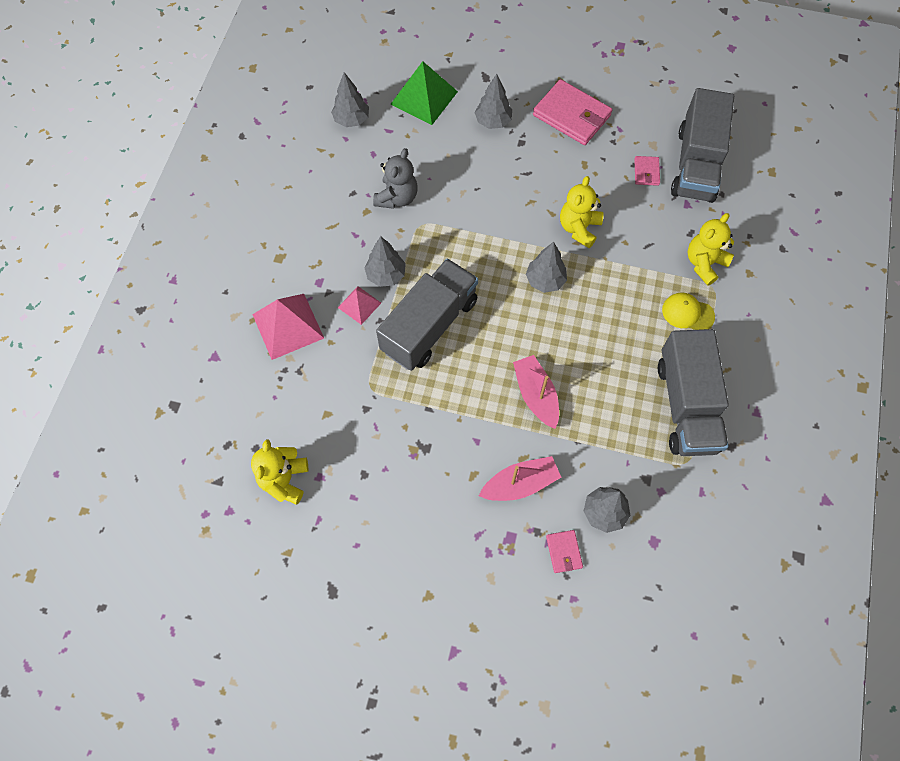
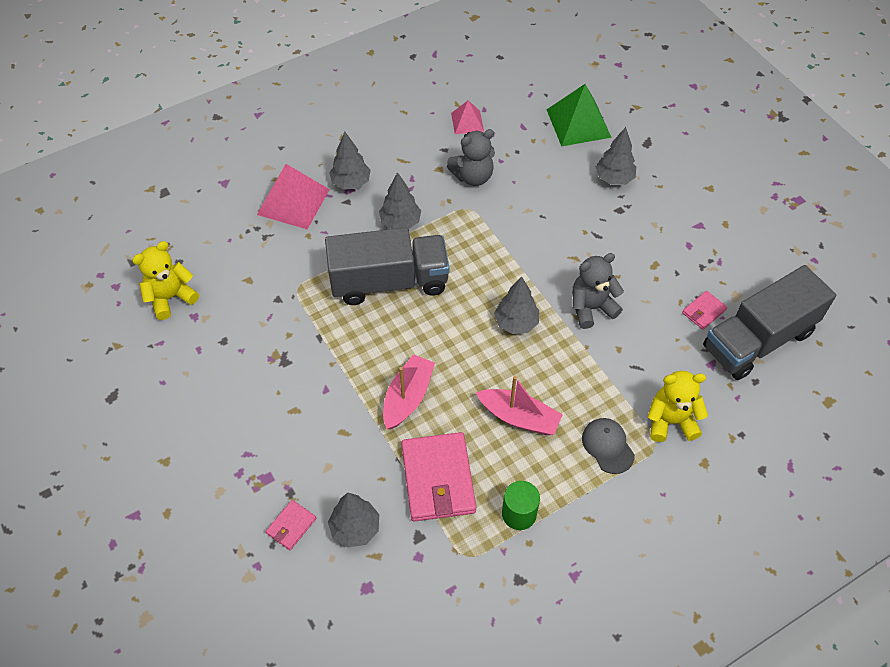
camera: 45 degrees right, 10 degrees down
(351, 120) = (503, 100): grey tree -> grey tree (351, 183)
(359, 305) = (357, 227): pink pyramid -> pink pyramid (467, 122)
(520, 484) = (319, 448): pink boat -> pink boat (519, 417)
(571, 115) = (688, 221): pink wallet -> pink wallet (438, 479)
(579, 228) = (591, 308): yellow teddy bear -> grey teddy bear
(686, 406) = (519, 514): grey truck -> green cylinder
(687, 313) = (607, 446): yellow cap -> grey cap

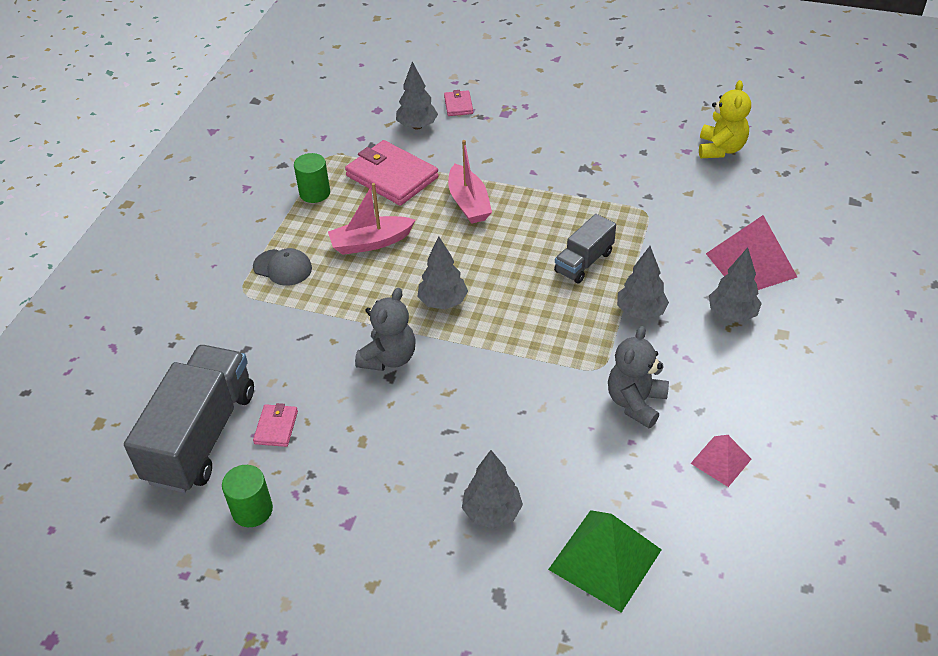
camera: 140 degrees right, 10 degrees down
(389, 282) = (584, 262): grey truck -> grey truck, size x0.54
(670, 421) = (242, 315): yellow teddy bear -> none
(752, 269) = (252, 510): none -> green cylinder

